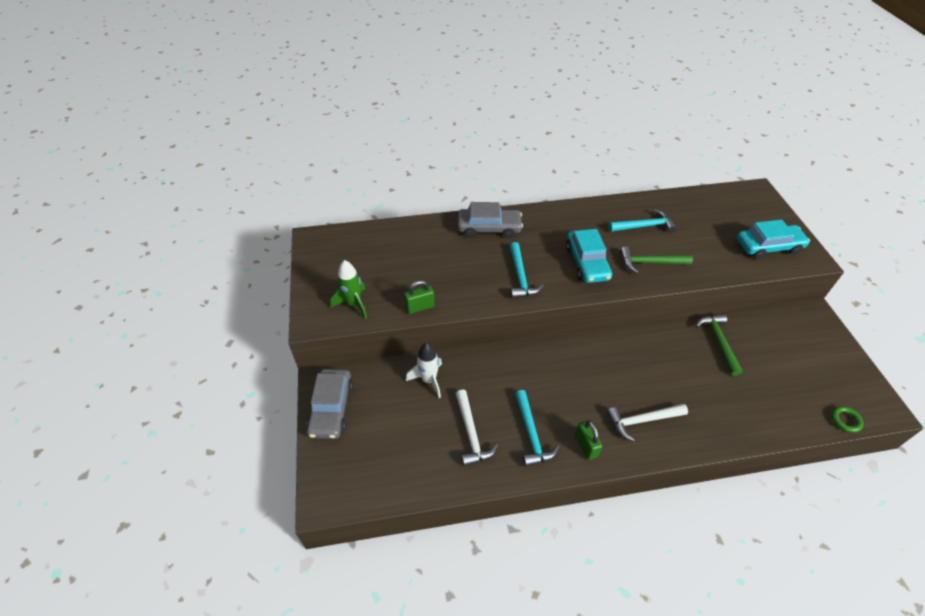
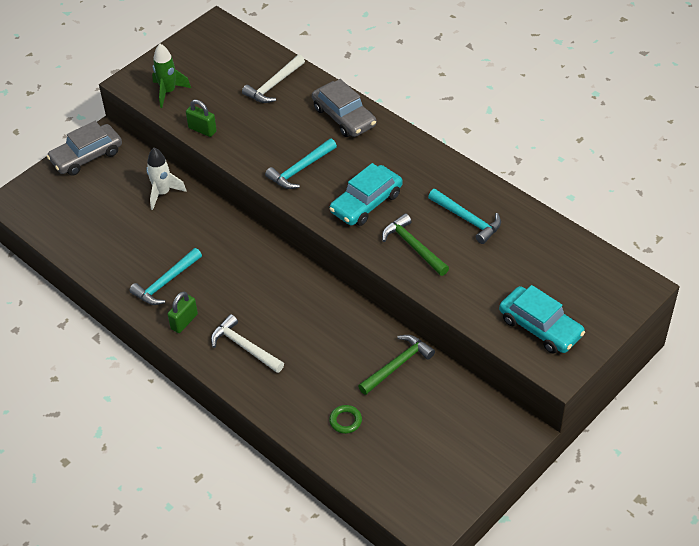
camera: 55 degrees right, 0 degrees up
(471, 434) = (134, 247): white hammer -> white hammer (273, 85)
(845, 420) = (381, 497): green ring -> green ring (345, 421)

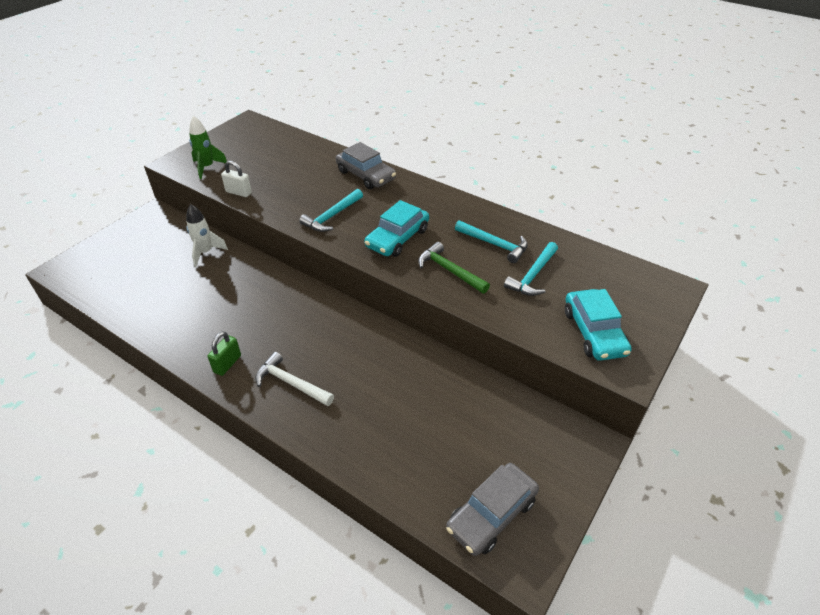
camera: 10 degrees left, 5 degrees down
(86, 156) = (135, 229): grey car -> grey car (491, 514)
(165, 282) = (208, 329): turquoise hammer -> turquoise hammer (532, 275)
(202, 130) = (239, 192): green padlock -> white padlock
(273, 85) = (301, 157): white hammer -> none
(345, 421) = (407, 450): green ring -> none
(397, 365) = (450, 386): green hammer -> none
(540, 327) = (594, 332): turquoise car -> turquoise car turned 45 degrees clockwise

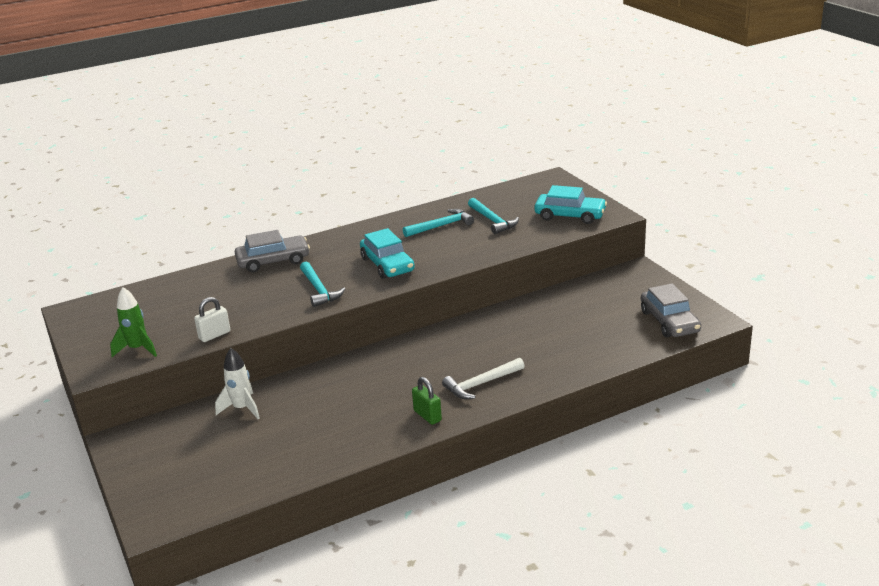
camera: 60 degrees left, 15 degrees down
(449, 270) = (453, 251): green hammer -> none

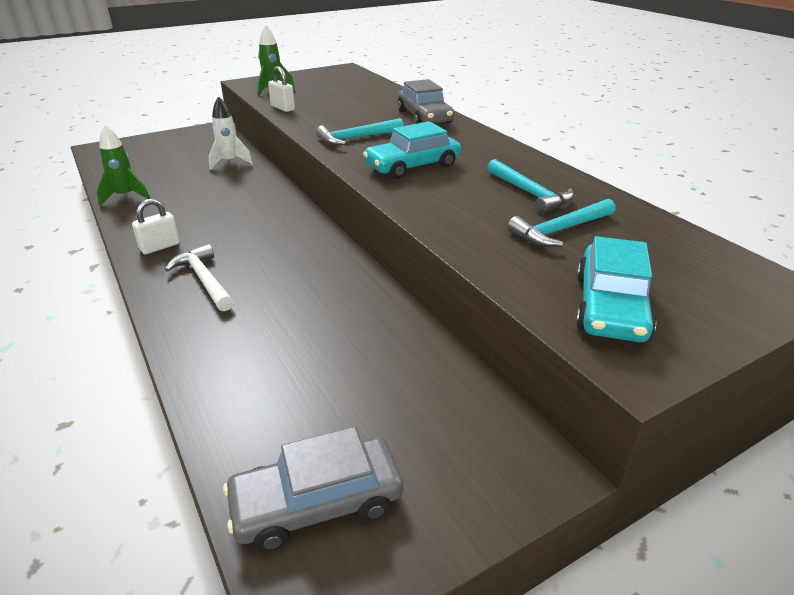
camera: 85 degrees right, 5 degrees up
(316, 461) = (125, 196): none -> green rocket
(427, 416) = (160, 247): green padlock -> white padlock

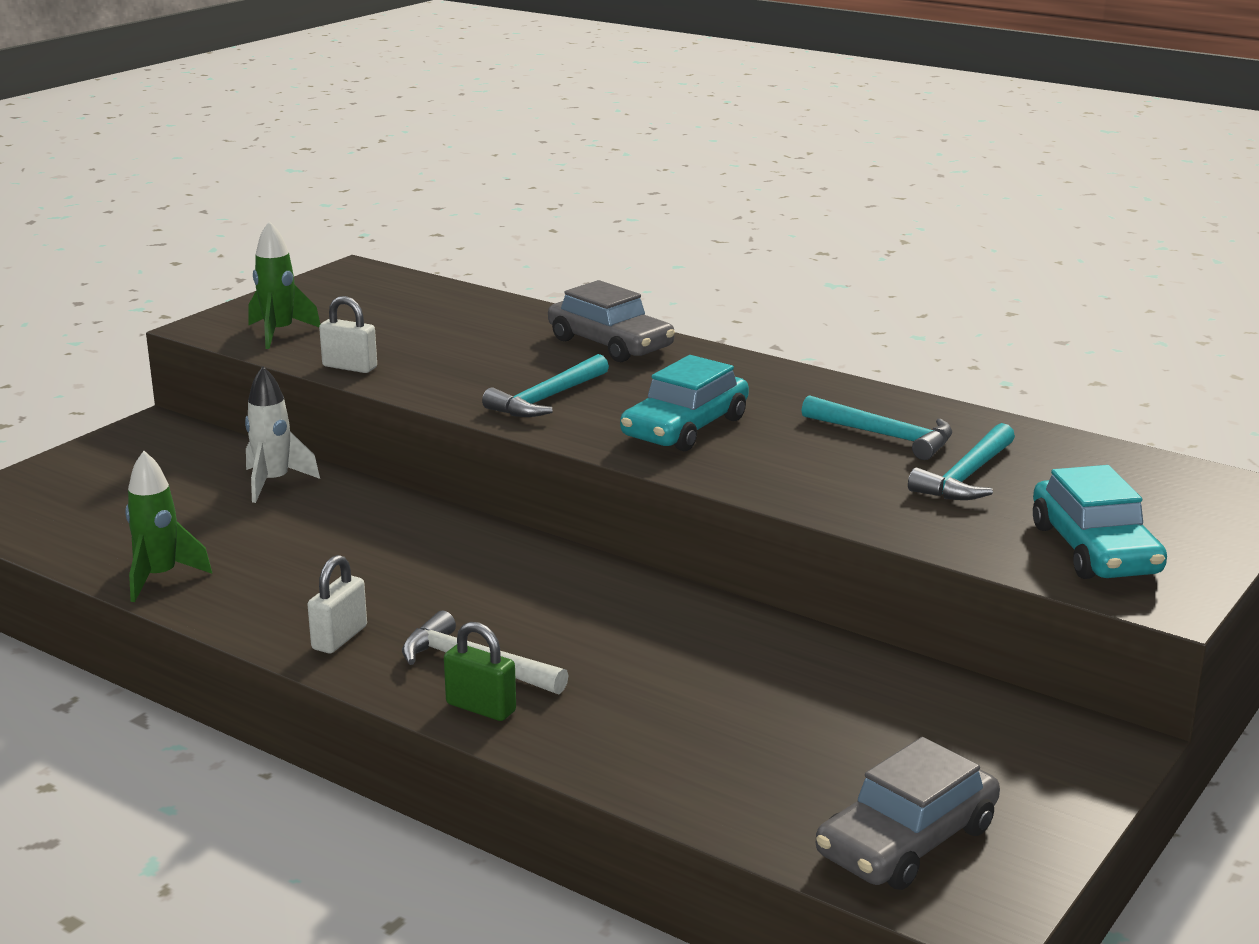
camera: 25 degrees left, 10 degrees down
(176, 307) = (481, 708): none -> green padlock

